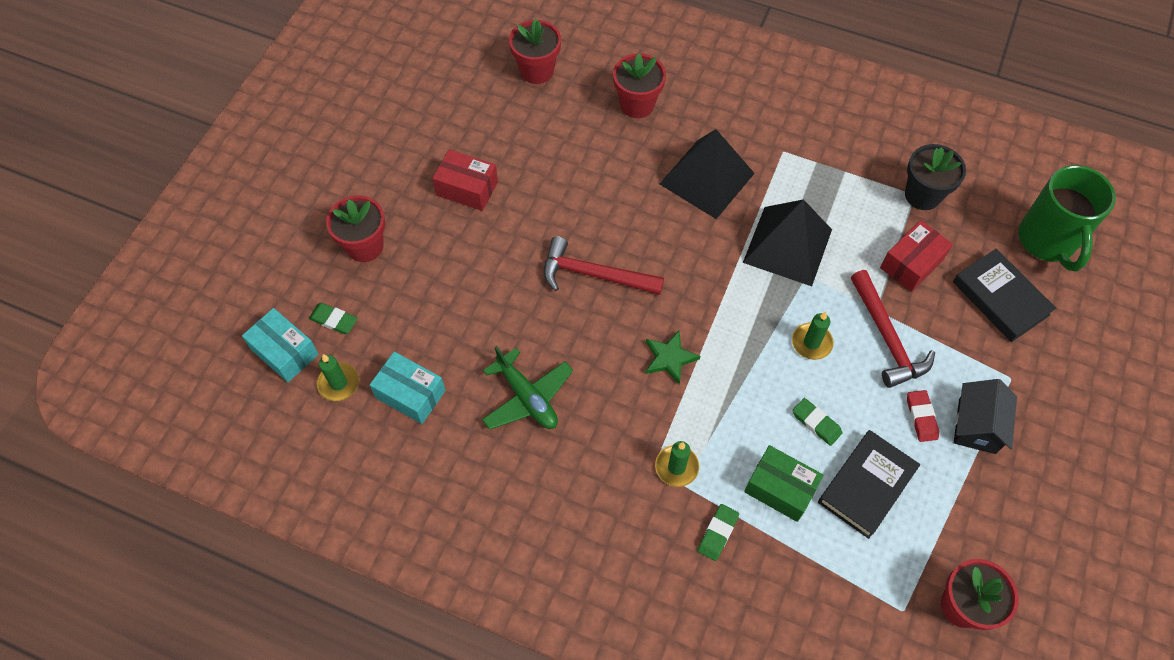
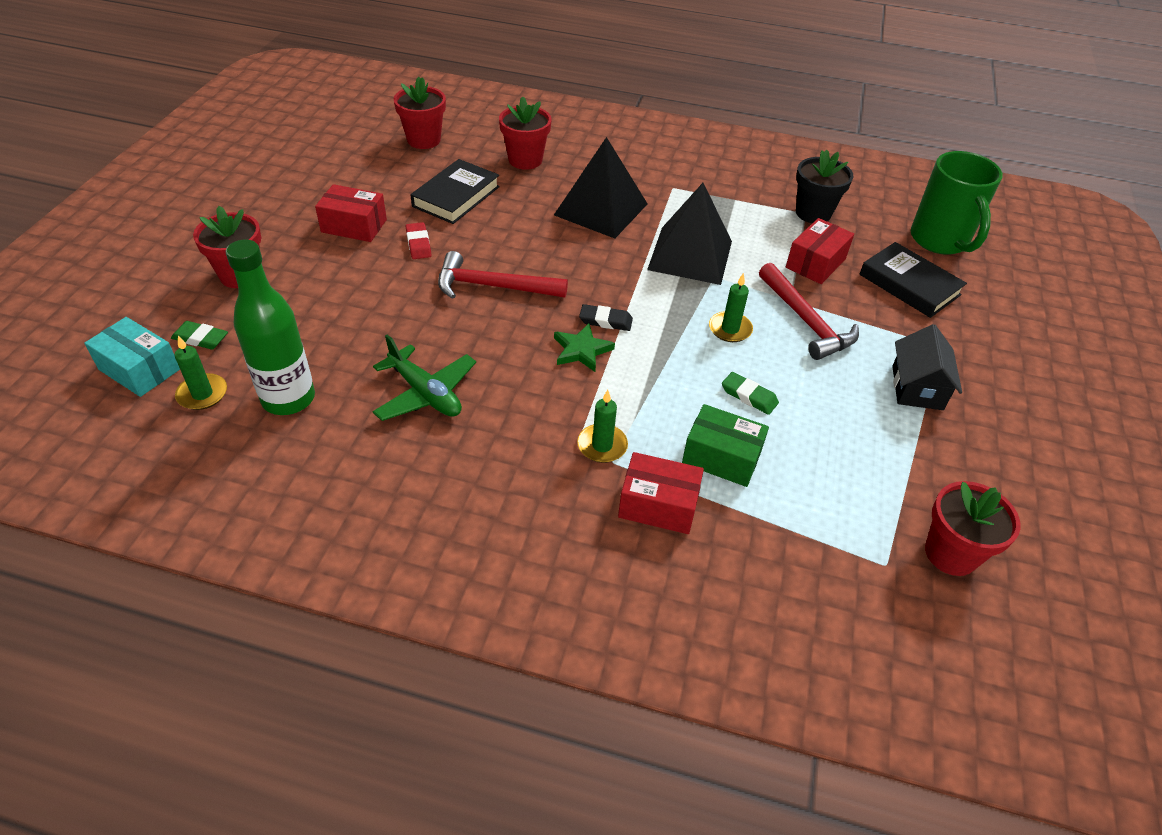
camera: 10 degrees left, 15 degrees down
(410, 394) = (288, 399): turquoise box -> green bottle
(695, 324) = (605, 321): none -> black eraser
(717, 533) = (658, 505): green eraser -> red box
(866, 485) = (815, 448): black book -> black book (456, 196)
(921, 417) = (858, 384): red eraser -> red eraser (418, 244)

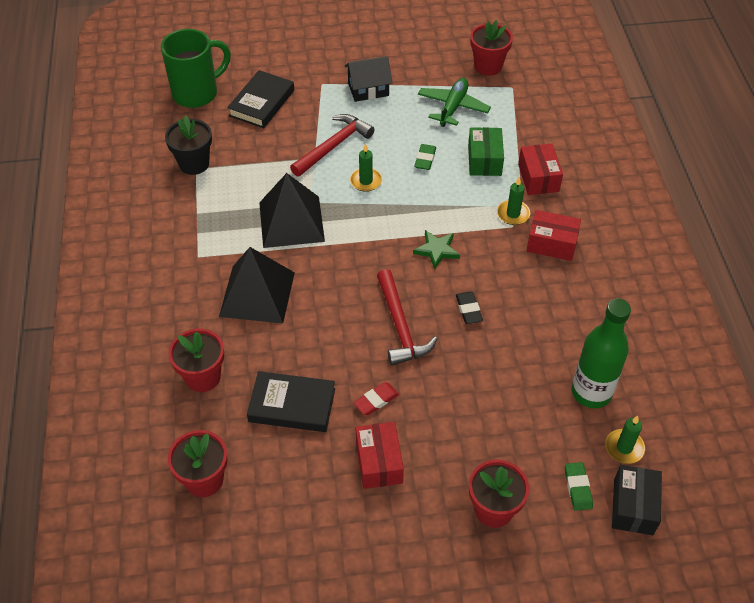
camera: 110 degrees left, 5 degrees up
(139, 369) = (633, 506): turquoise box -> black box
(425, 393) = (533, 317): green plane -> green plane (453, 107)
(605, 321) = (398, 247): black eraser -> black eraser (468, 309)
(815, 263) = (262, 152): red box -> red box (551, 244)

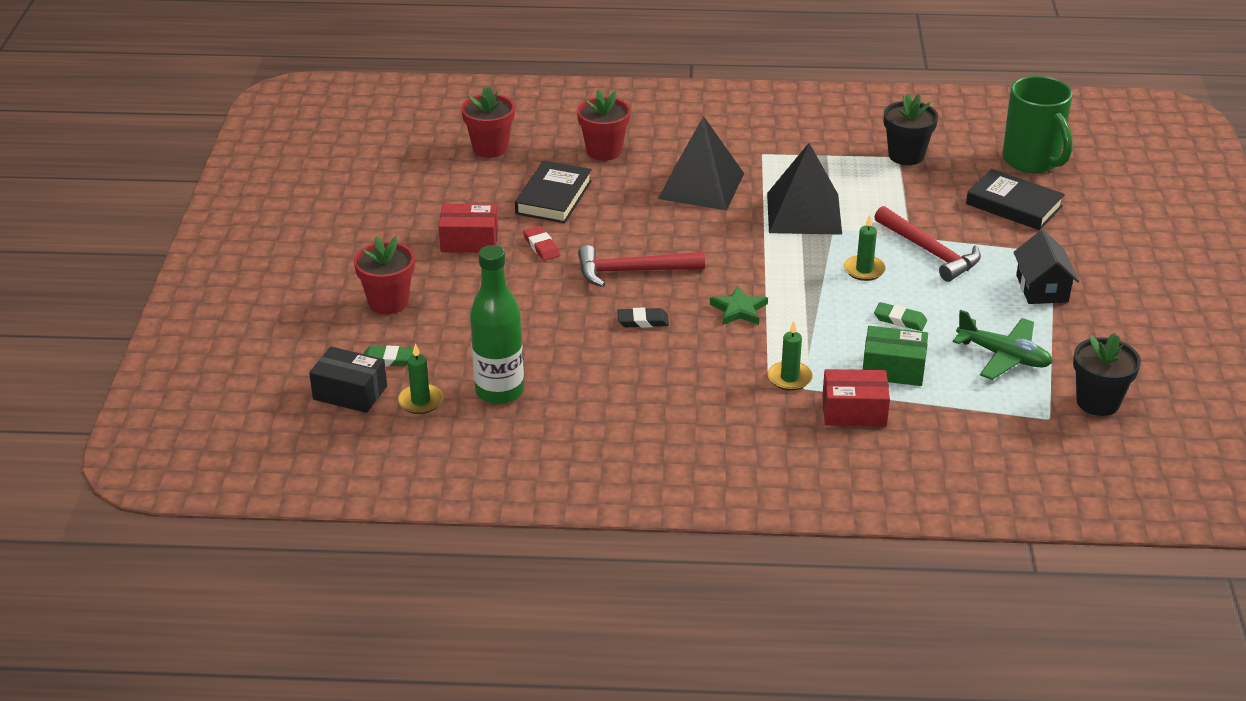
camera: 100 degrees right, 15 degrees down
(488, 66) = (1098, 402): red flower pot -> black flower pot
(551, 244) = (732, 402): red box -> none

